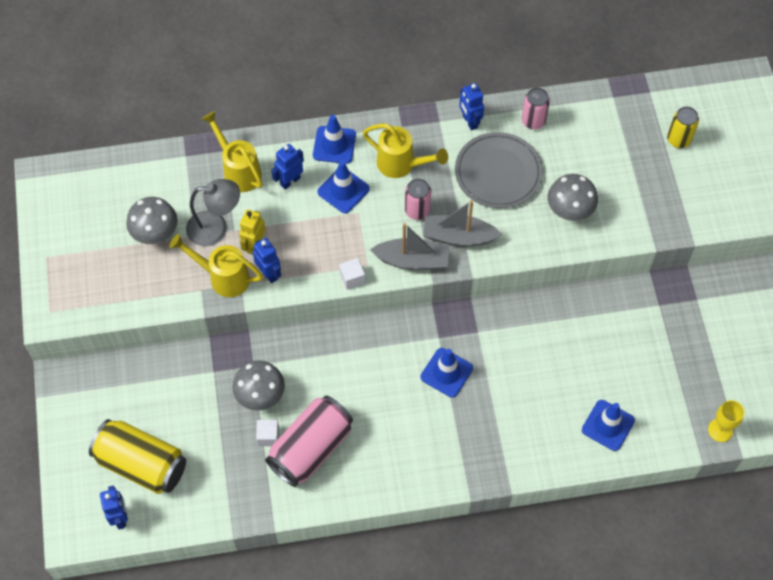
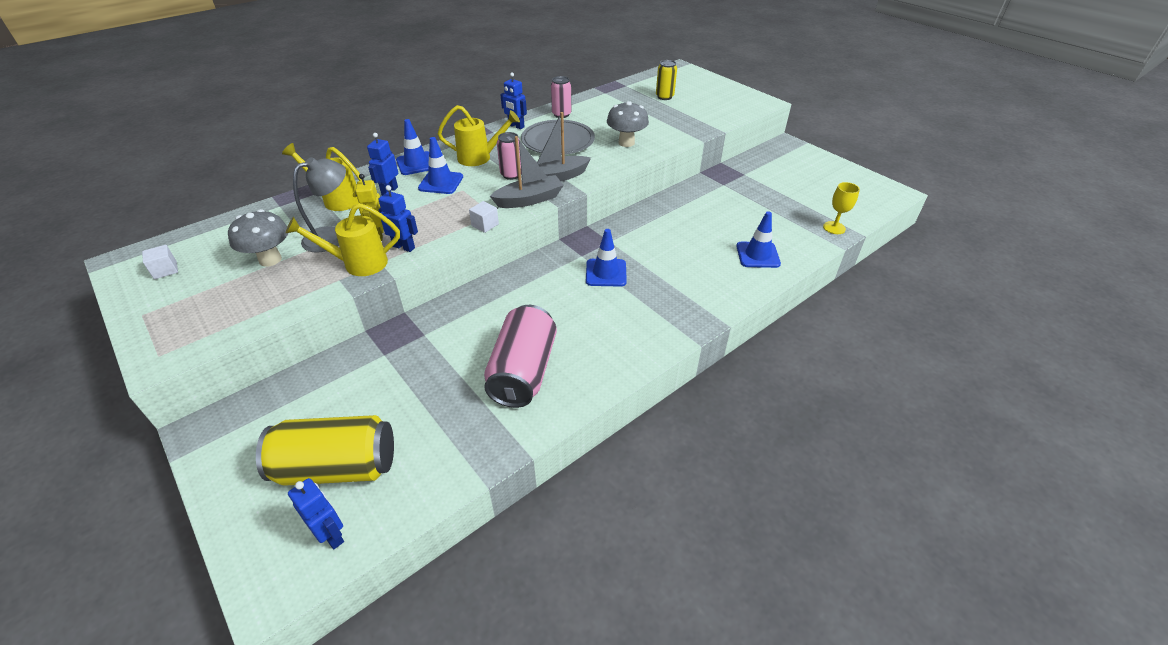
camera: 30 degrees left, 20 degrees down
(260, 396) = (445, 353): grey mushroom -> none
(268, 436) = (473, 381): white cube -> white cube (165, 270)

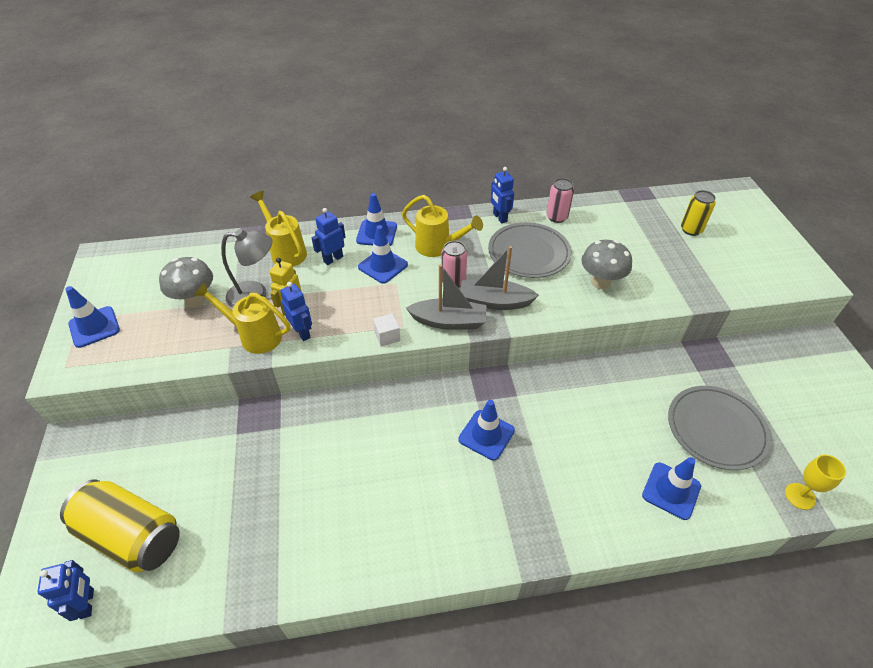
camera: 30 degrees right, 5 degrees up
(165, 270) = (121, 278): white cube -> none
(167, 315) = (94, 327): none -> blue traffic cone
(523, 372) = (333, 517): pink can -> none
(759, 212) = (716, 429): none -> grey plate

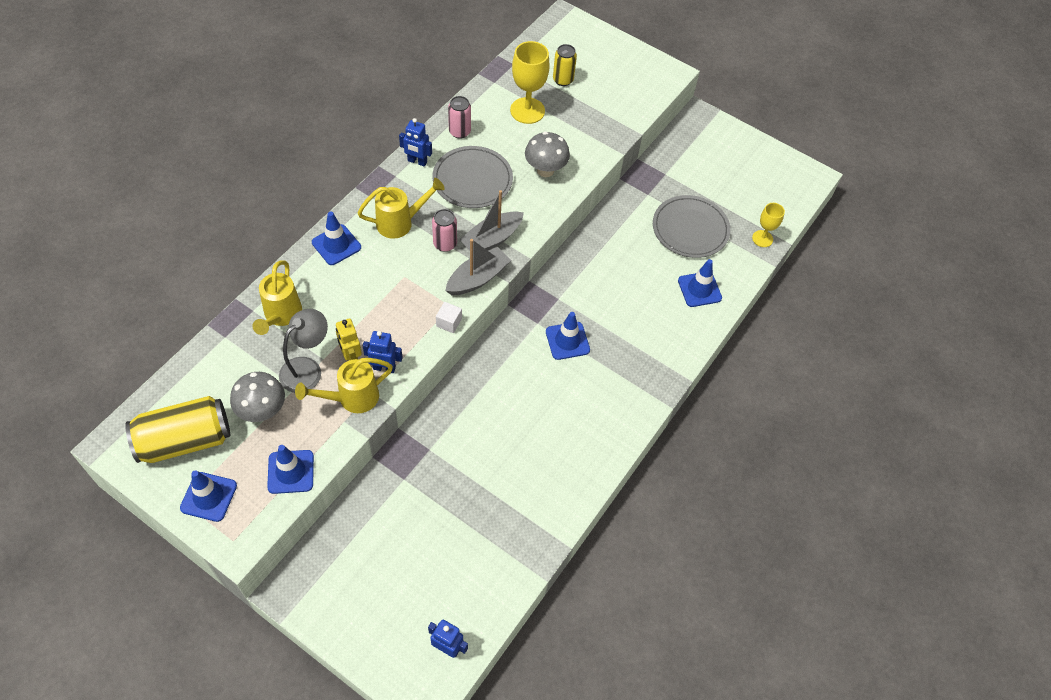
camera: 50 degrees left, 10 degrees up
(132, 536) = (422, 594): yellow can -> yellow can (185, 440)
(286, 251) = (281, 316): yellow watering can -> yellow watering can turned 90 degrees counterclockwise
(333, 259) = (329, 293): blue robot -> none
(383, 266) = (377, 270): blue traffic cone -> blue traffic cone (291, 472)
(632, 233) = (527, 110): none -> yellow goblet

